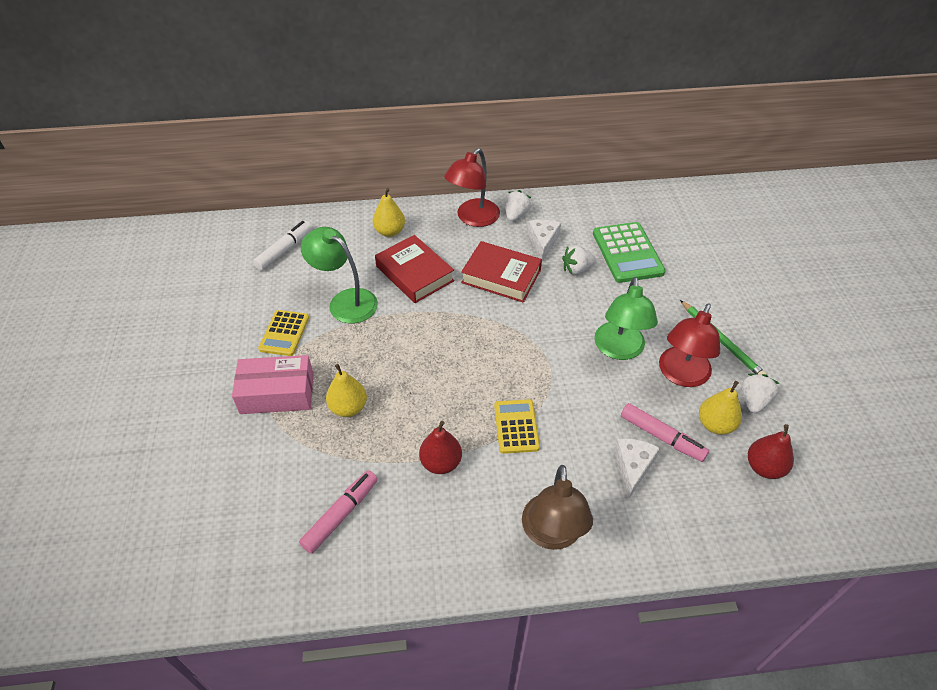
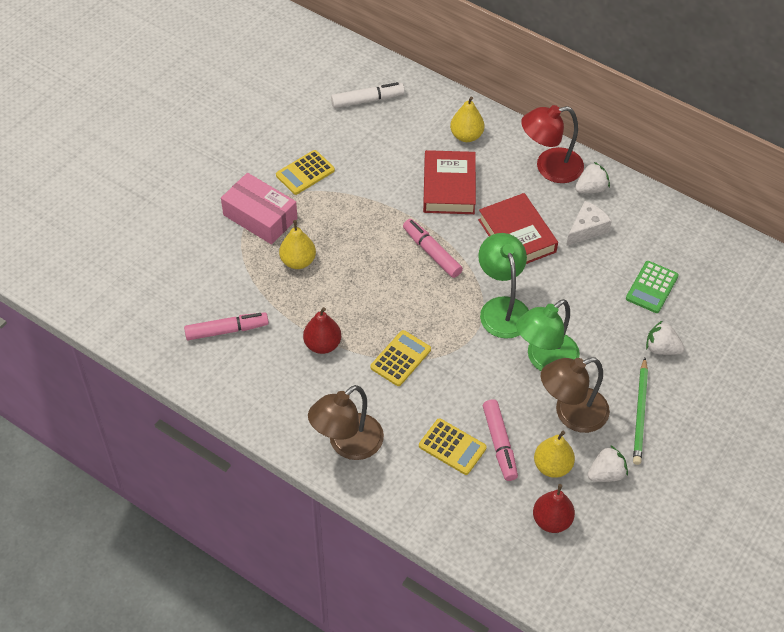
camera: 40 degrees right, 5 degrees up
(345, 301) = (373, 175): green lamp -> green lamp (502, 308)
(452, 328) = (432, 252): none -> pink marker
(577, 269) = (588, 272): white strawberry -> white strawberry (661, 348)
(627, 253) = (651, 287): green calculator -> green calculator, size x0.64
(632, 468) = (452, 447): white cheese -> yellow calculator
(681, 375) = (571, 414): red lamp -> brown lamp

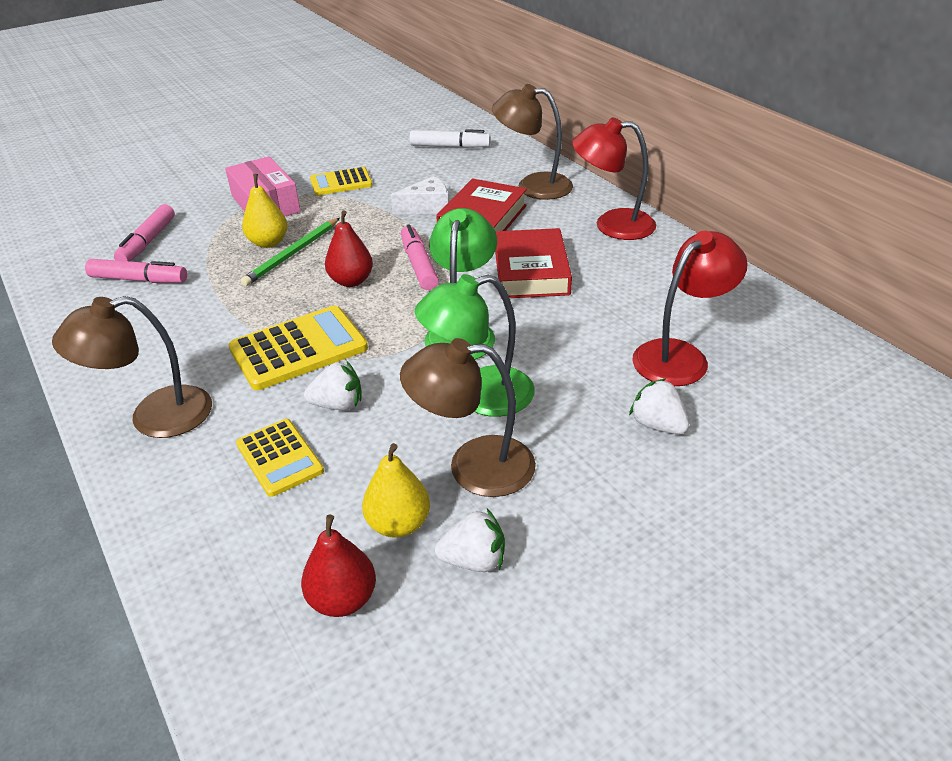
camera: 25 degrees right, 15 degrees down
(322, 344) = (224, 315): red pear -> red pear (351, 281)
(400, 358) = (298, 349): yellow calculator -> yellow calculator, size x1.57
(466, 136) = (533, 186): yellow pear -> brown lamp
(499, 443) = (346, 472): pink marker -> pink marker (148, 242)
(586, 229) = (624, 283): white cheese -> white cheese (427, 207)
(591, 188) = (652, 250): white strawberry -> white strawberry (338, 405)
(640, 413) = (579, 494): green pencil -> green pencil (293, 254)
(651, 287) = (680, 356): green calculator -> red lamp

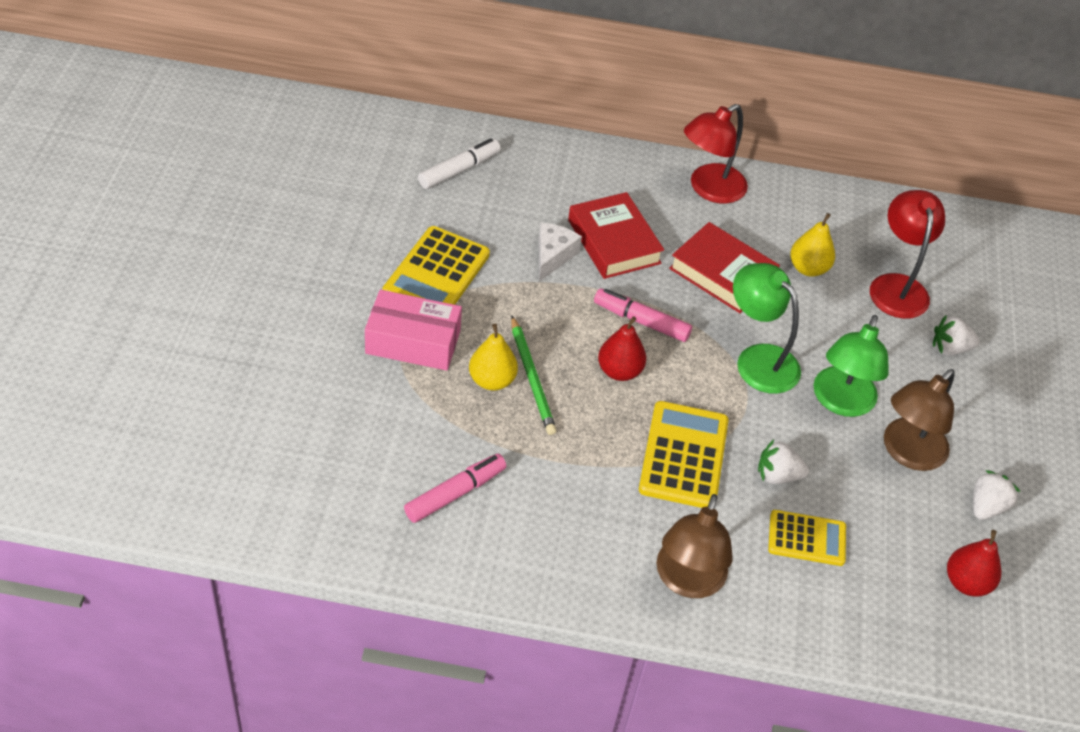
camera: 55 degrees left, 10 degrees up
(148, 242) = (386, 454): pink marker -> none
(338, 405) = (777, 475): white strawberry -> white strawberry turned 120 degrees counterclockwise
(341, 182) = (436, 273): yellow calculator -> yellow calculator, size x1.57
(398, 524) = (926, 520): yellow pear -> yellow pear (808, 268)
(533, 186) = (597, 180): brown lamp -> none

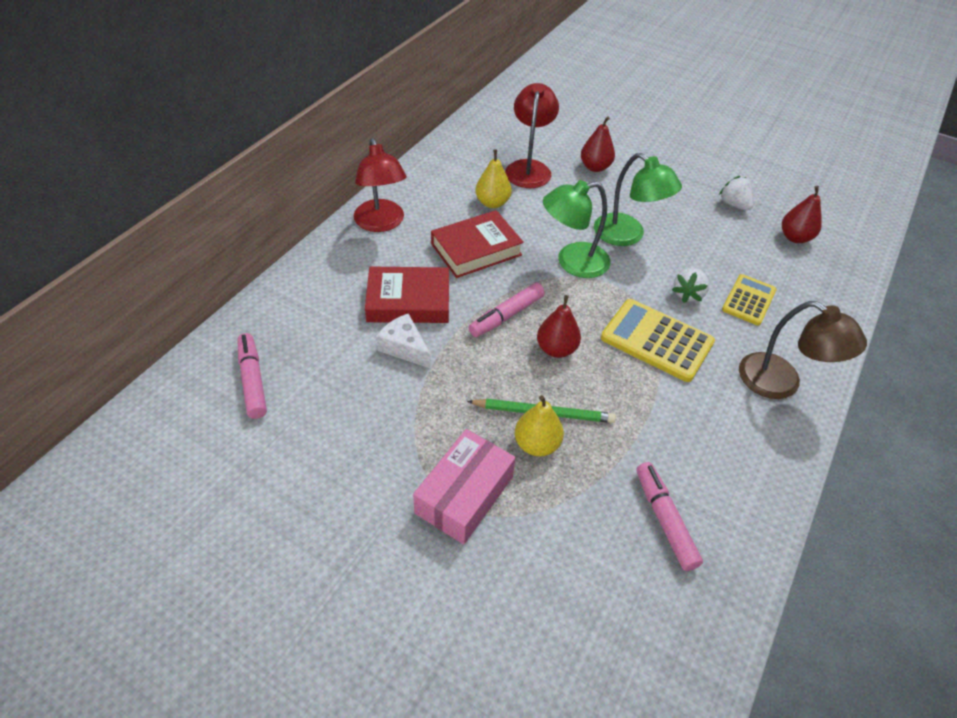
camera: 65 degrees left, 0 degrees up
(436, 273) = (382, 445): yellow calculator -> none
(459, 170) = (252, 381): white marker -> pink marker
(897, 286) = (529, 168): red lamp -> red lamp turned 75 degrees clockwise
(907, 453) = (681, 221): brown lamp -> none
(950, 348) = (595, 167): white strawberry -> red pear

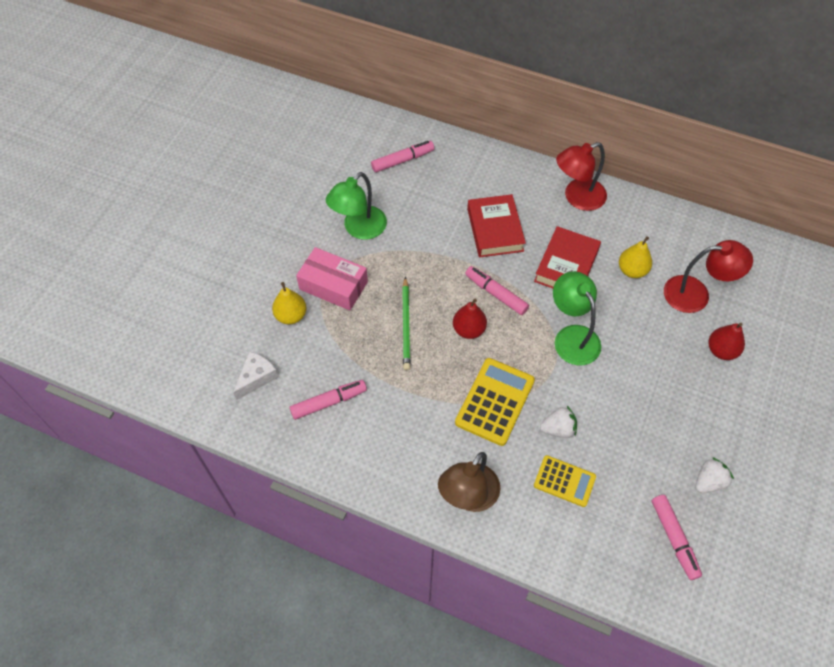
camera: 85 degrees right, 10 degrees up
(404, 348) = (448, 235): white cheese -> white cheese (256, 378)
(476, 249) = (566, 265): red book -> red book turned 60 degrees clockwise
(536, 444) = (378, 323): yellow pear -> yellow pear (291, 315)
(627, 235) = (623, 380): green lamp -> green lamp (359, 229)
(688, 294) = (558, 429): white strawberry -> white strawberry turned 150 degrees clockwise
(795, 237) = (674, 538): red pear -> pink marker

